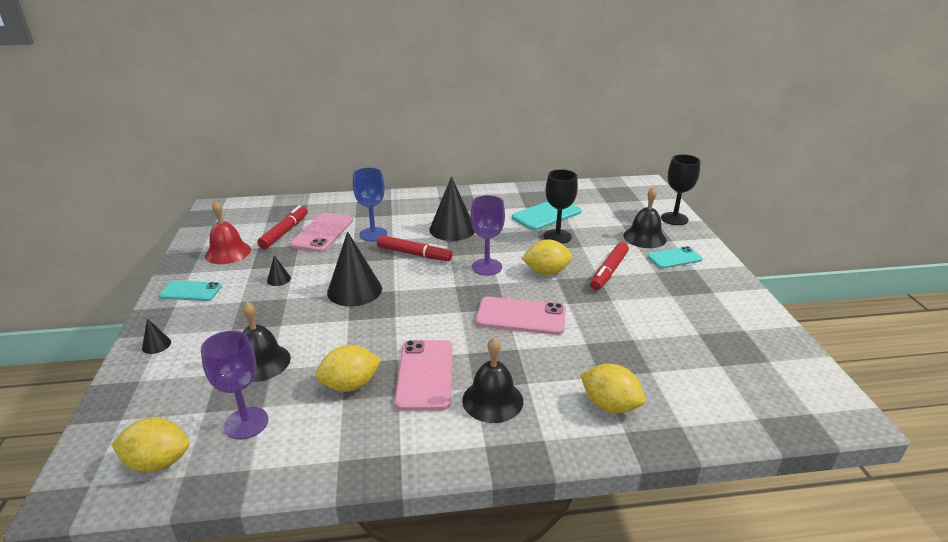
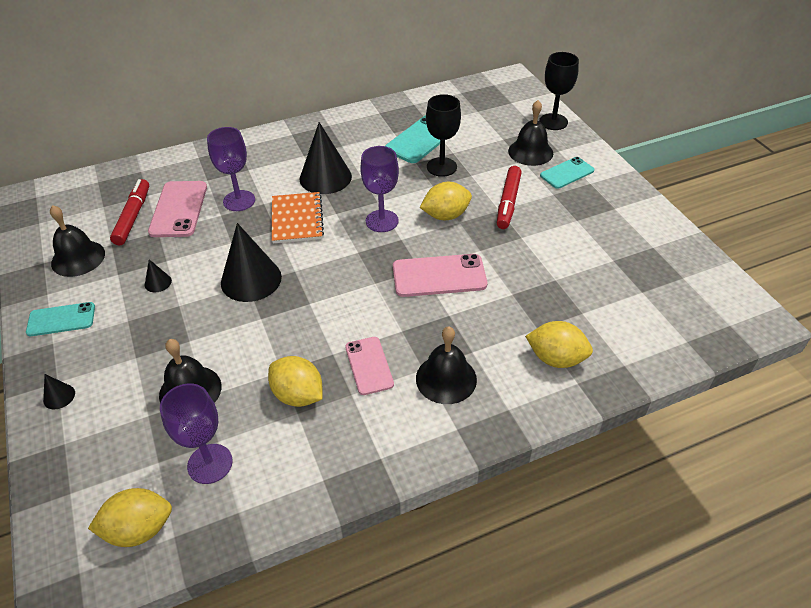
camera: 15 degrees left, 15 degrees up
(228, 252) = (78, 258): red bell -> black bell
(350, 385) = (298, 395): yellow lemon -> yellow lemon turned 75 degrees clockwise
(373, 234) = (239, 201): blue goblet -> purple goblet
(414, 254) = (297, 219): red marker -> orange notebook
(425, 374) = (369, 365): pink phone -> pink phone, size x0.66

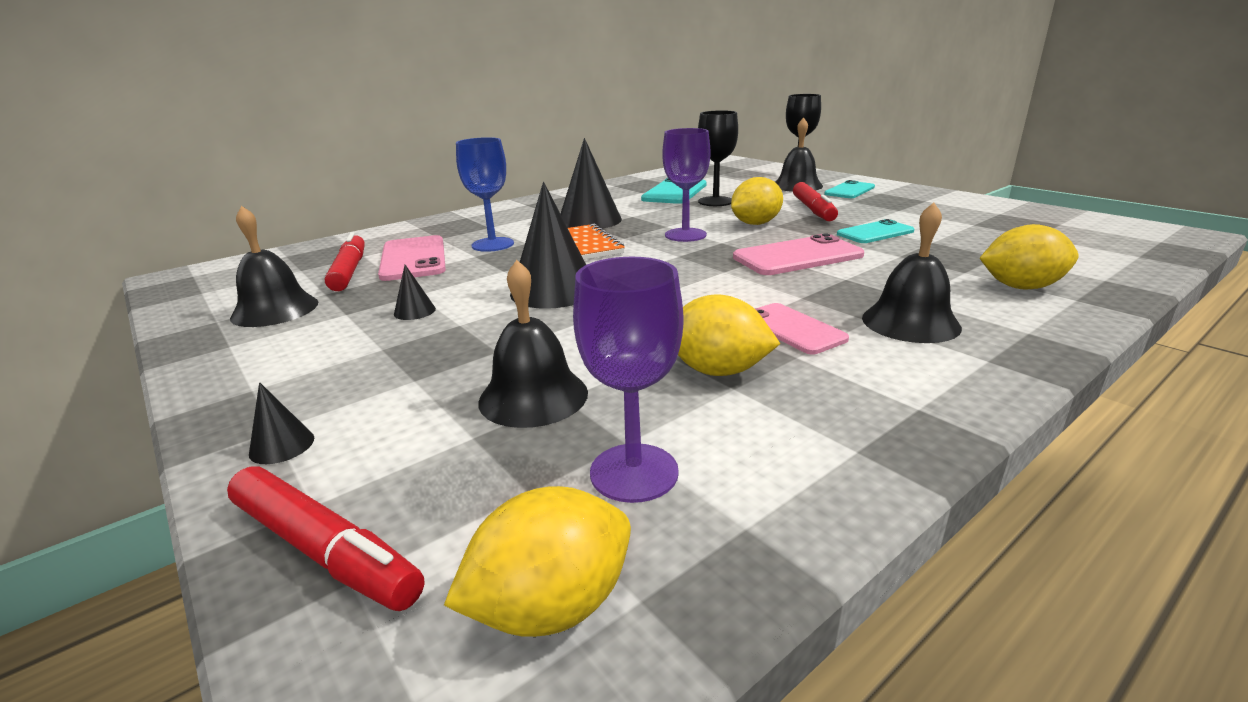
camera: 15 degrees left, 20 degrees down
(61, 319) = (262, 364): turquoise phone -> turquoise phone (875, 233)
(63, 473) = (324, 550): none -> red marker
(239, 201) = (492, 244): purple goblet -> blue goblet

